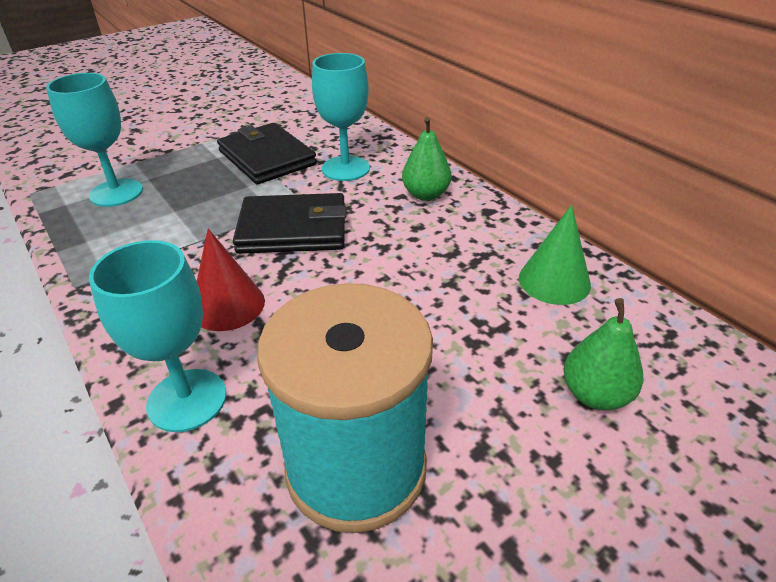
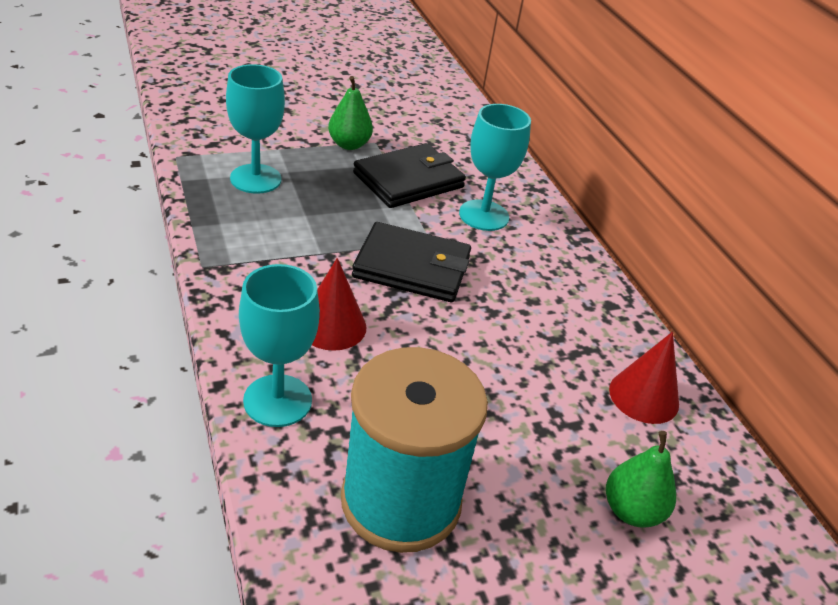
camera: 10 degrees right, 0 degrees up
(267, 158) = (408, 180): black wallet -> black wallet turned 75 degrees clockwise
(426, 195) = (554, 268): green pear -> green pear (349, 144)
(554, 281) = (644, 396): green cone -> red cone

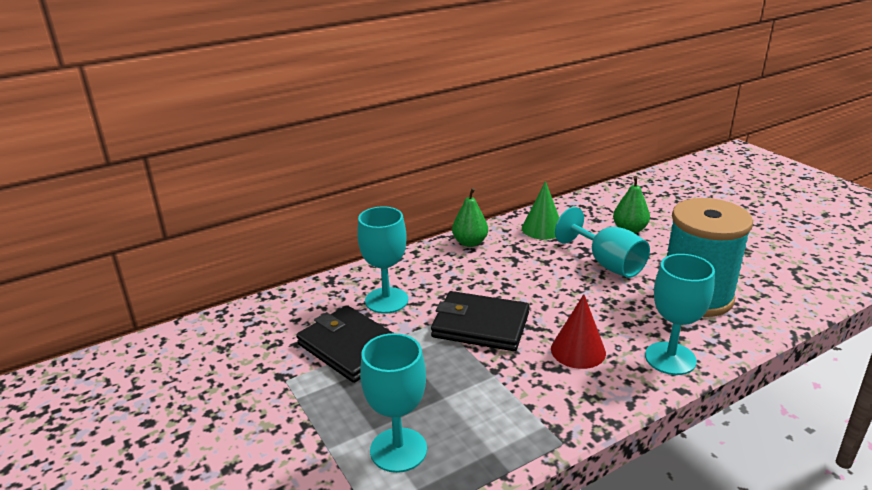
camera: 95 degrees left, 10 degrees down
(349, 144) = (297, 398): green pear -> green pear (470, 243)
(412, 267) = (480, 325): black wallet -> black wallet turned 75 degrees counterclockwise
(522, 433) = (607, 264): none -> turquoise goblet
(644, 396) = (542, 229): red cone -> green cone

